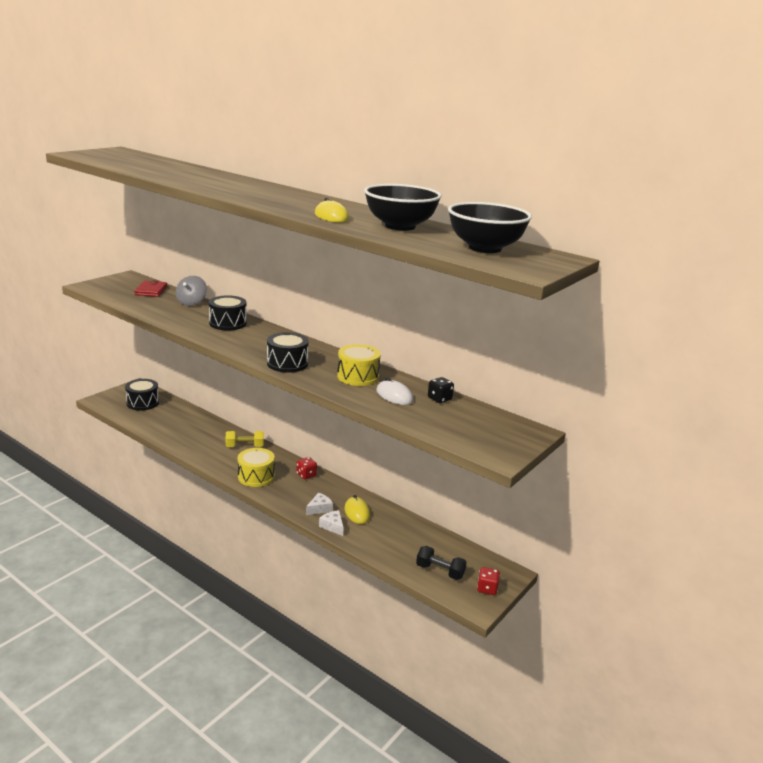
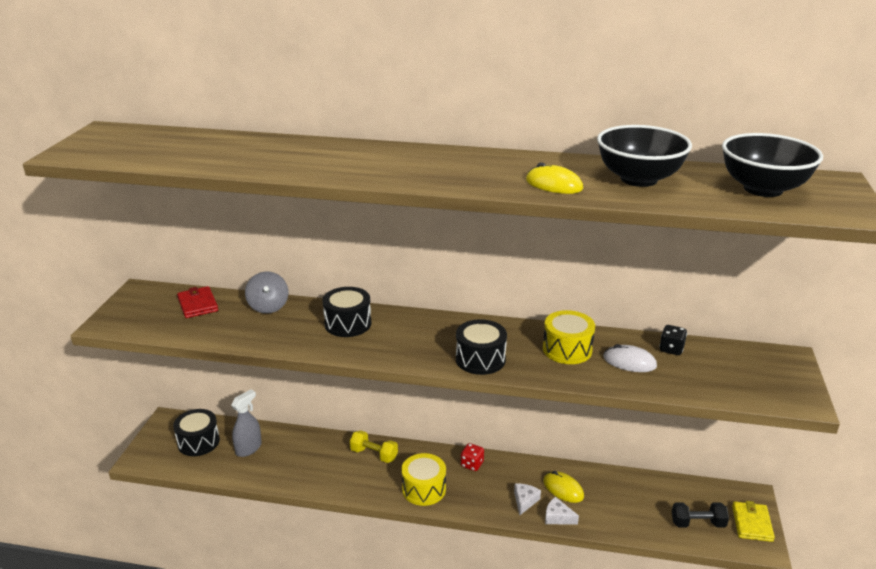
camera: 25 degrees left, 5 degrees up
(169, 416) = (248, 448): none -> grey spray bottle
(245, 446) = (374, 454): yellow dumbbell -> yellow dumbbell turned 60 degrees clockwise
(487, 589) = (752, 523): red dice -> yellow wallet

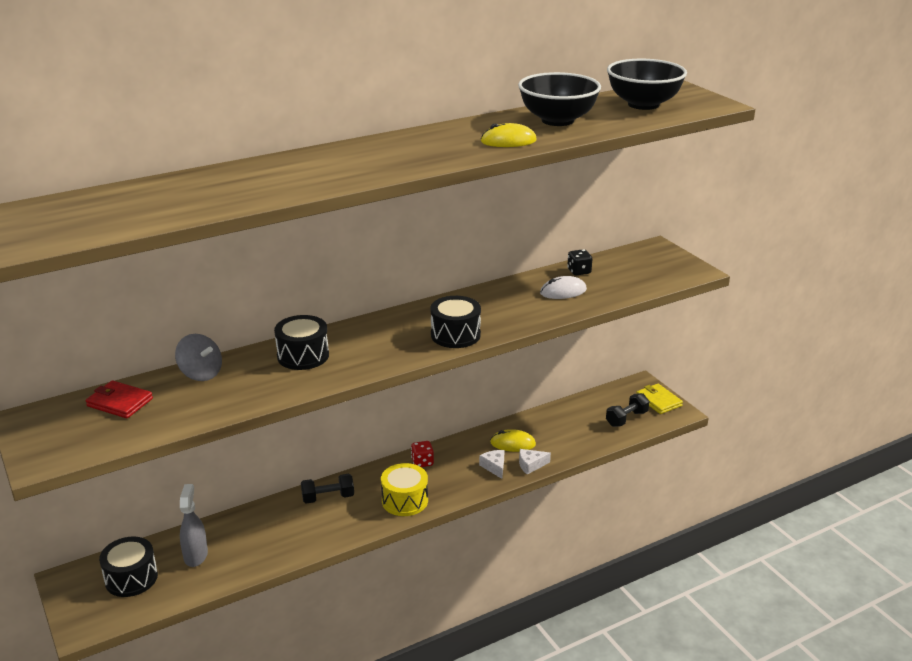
camera: 40 degrees left, 0 degrees up
(374, 454) = (328, 498): yellow dumbbell -> black dumbbell
(567, 349) = (509, 301): yellow drum -> none

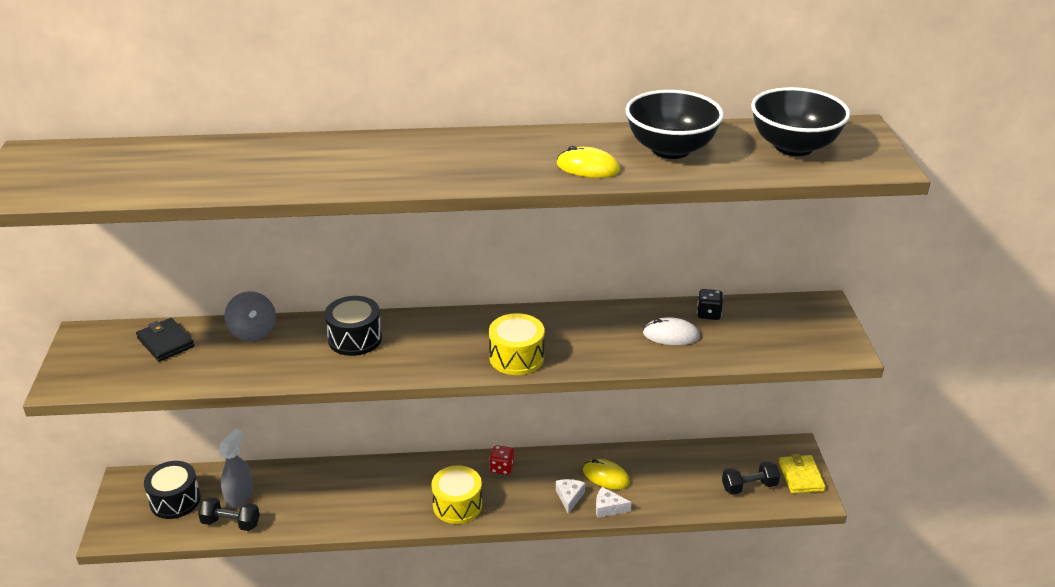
camera: 25 degrees right, 5 degrees up
(120, 402) = (165, 342): red wallet -> black wallet
(328, 498) = (389, 477): black dumbbell -> black dumbbell (231, 523)
(455, 335) = (516, 357): black drum -> yellow drum

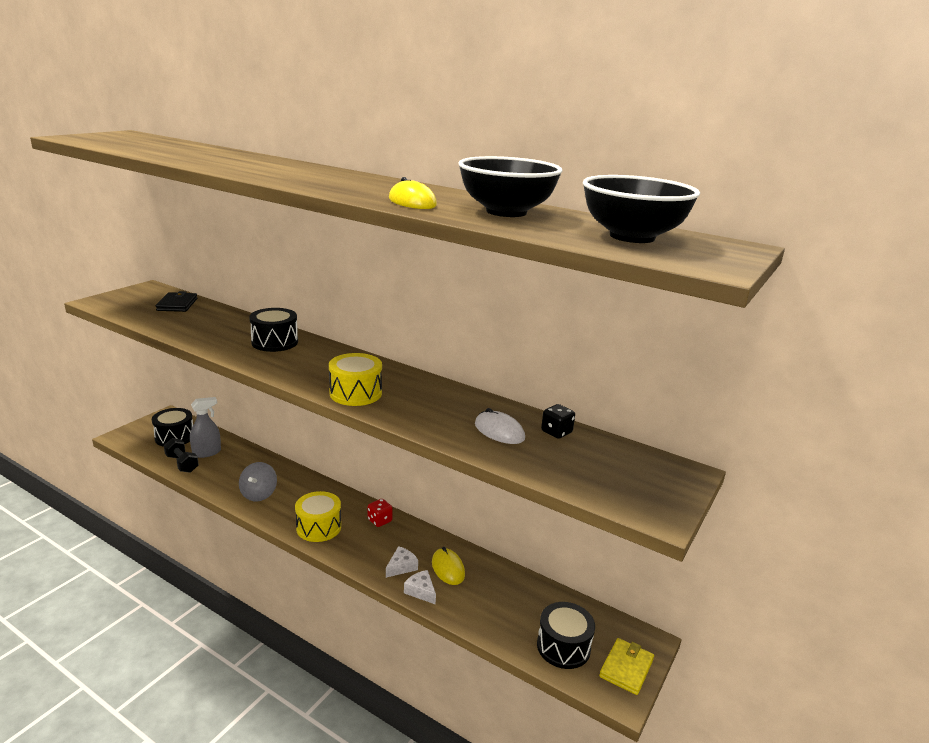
camera: 35 degrees right, 10 degrees down
(253, 332) = (228, 317): grey spinning top -> grey spinning top (259, 494)
(749, 486) = (563, 647): black dumbbell -> black drum

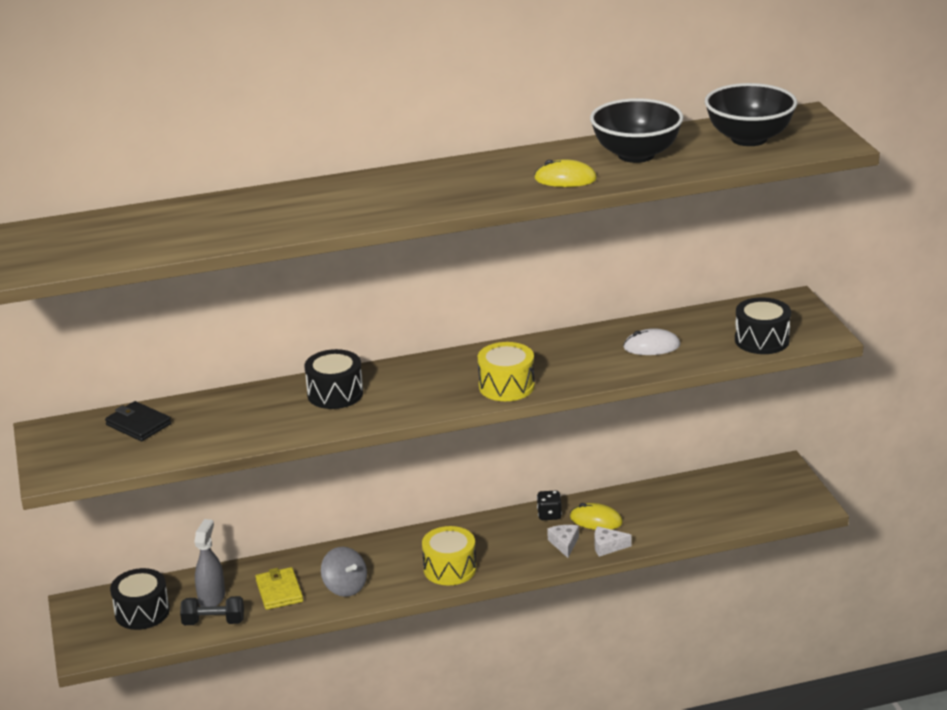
camera: 45 degrees left, 5 degrees up
(379, 521) = (484, 529): red dice -> none
(556, 432) = (682, 324): black dice -> black dice (549, 515)
(563, 647) = (745, 506): black drum -> black drum (761, 340)
(626, 668) = (795, 489): yellow wallet -> yellow wallet (279, 591)

